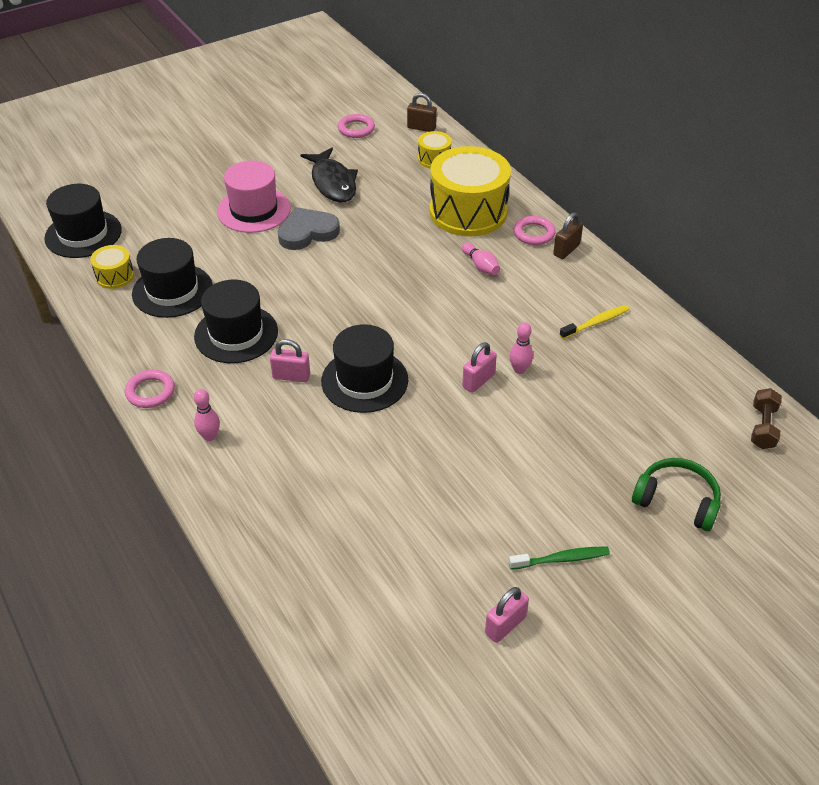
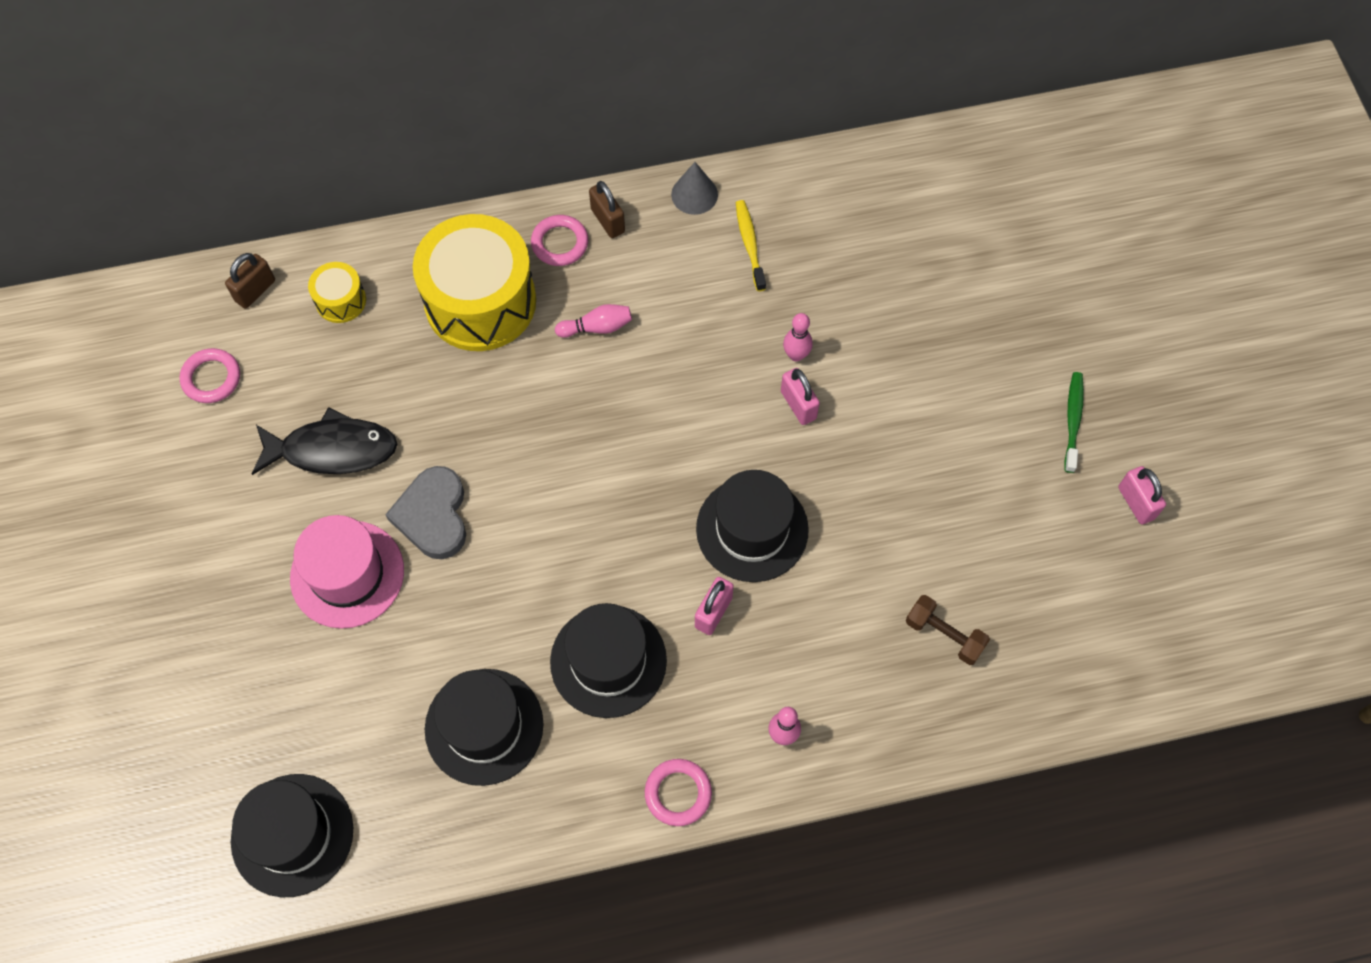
camera: 70 degrees left, 20 degrees up
(115, 276) = (417, 802): yellow drum -> none
(617, 285) = (694, 194): none -> grey cone
(676, 500) = (1032, 284): green headphones -> none
(762, 427) = (962, 161): brown dumbbell -> brown dumbbell (944, 635)

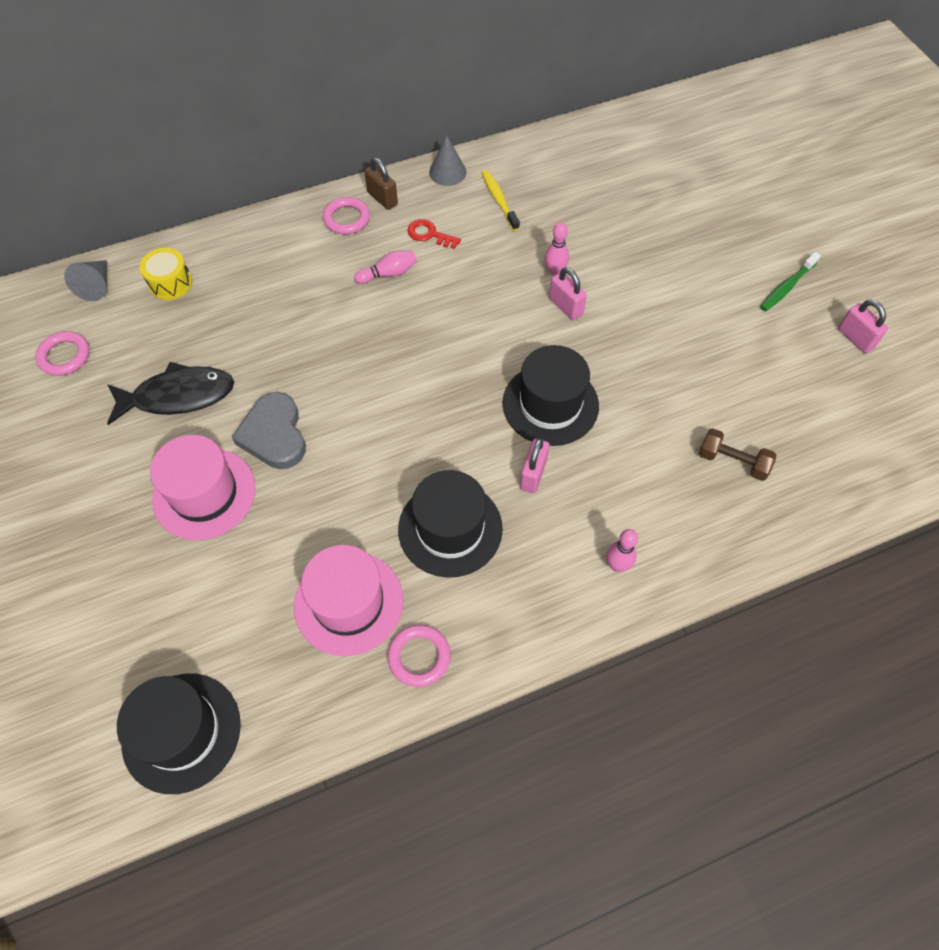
camera: 10 degrees left, 5 degrees down
(255, 291) = (96, 286): brown padlock -> grey cone
(480, 302) = (288, 268): yellow drum -> none
(484, 726) = (348, 602): black hat -> pink hat
(655, 280) = (429, 234): none -> red key
(678, 793) = (536, 631): pink ring -> pink ring (419, 657)
(1073, 420) = (786, 287): green toothbrush -> green toothbrush turned 135 degrees counterclockwise

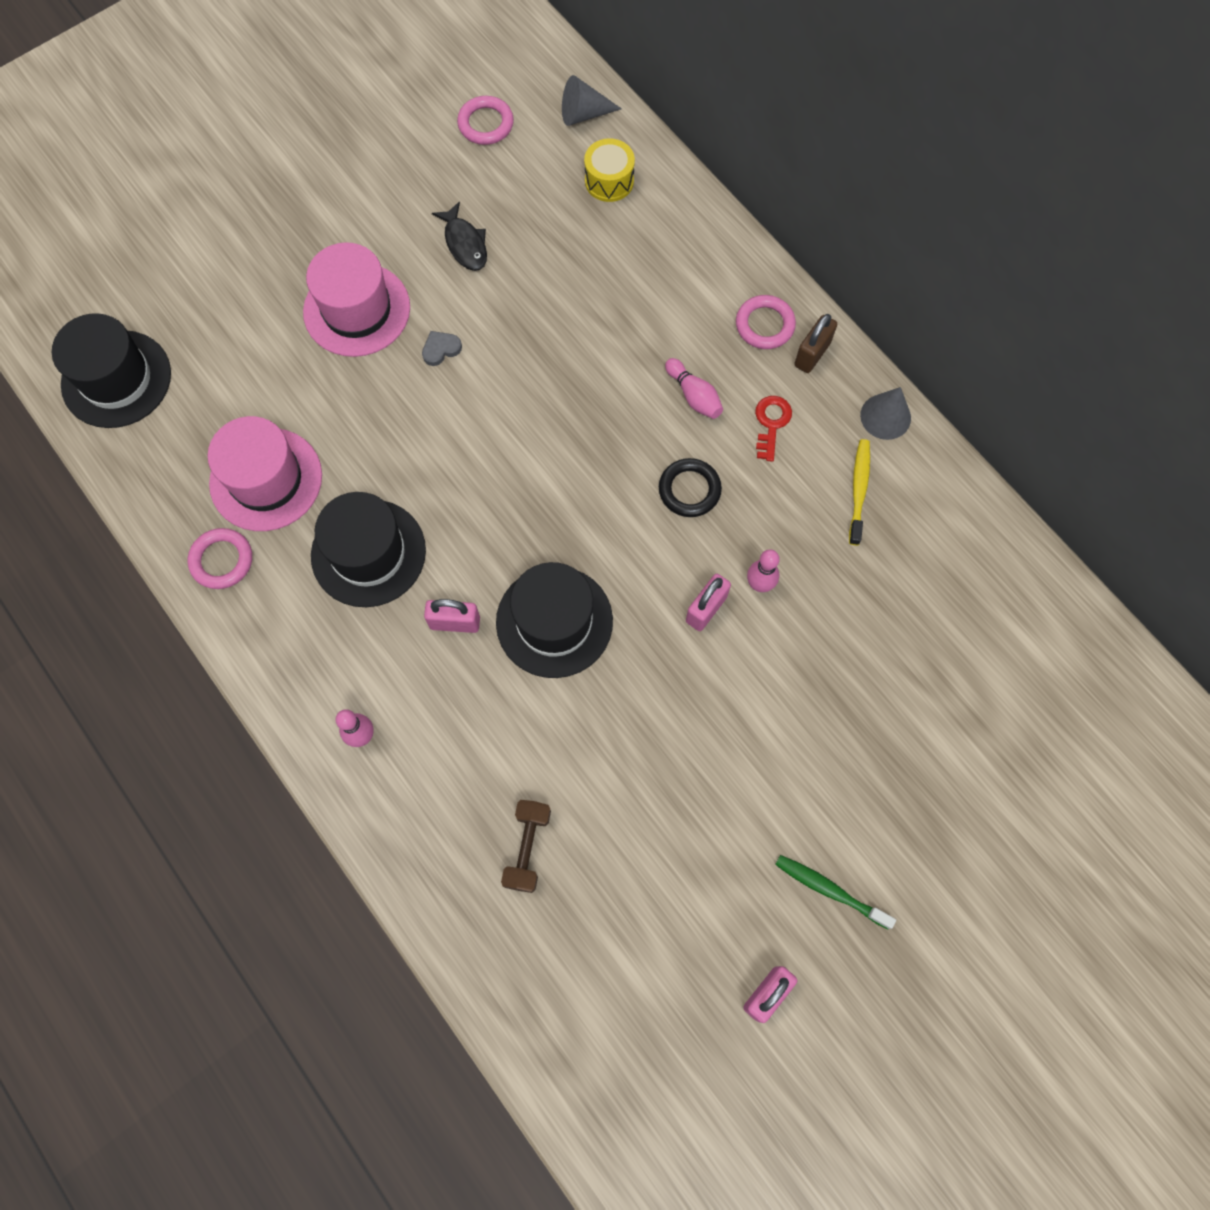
camera: 75 degrees right, 10 degrees up
(178, 396) = (465, 244): black fish -> black fish, size x0.60
(274, 435) = (441, 349): grey heart -> grey heart, size x0.46
(466, 294) = (689, 490): none -> black ring
(499, 200) = (859, 490): yellow toothbrush -> yellow toothbrush turned 45 degrees counterclockwise

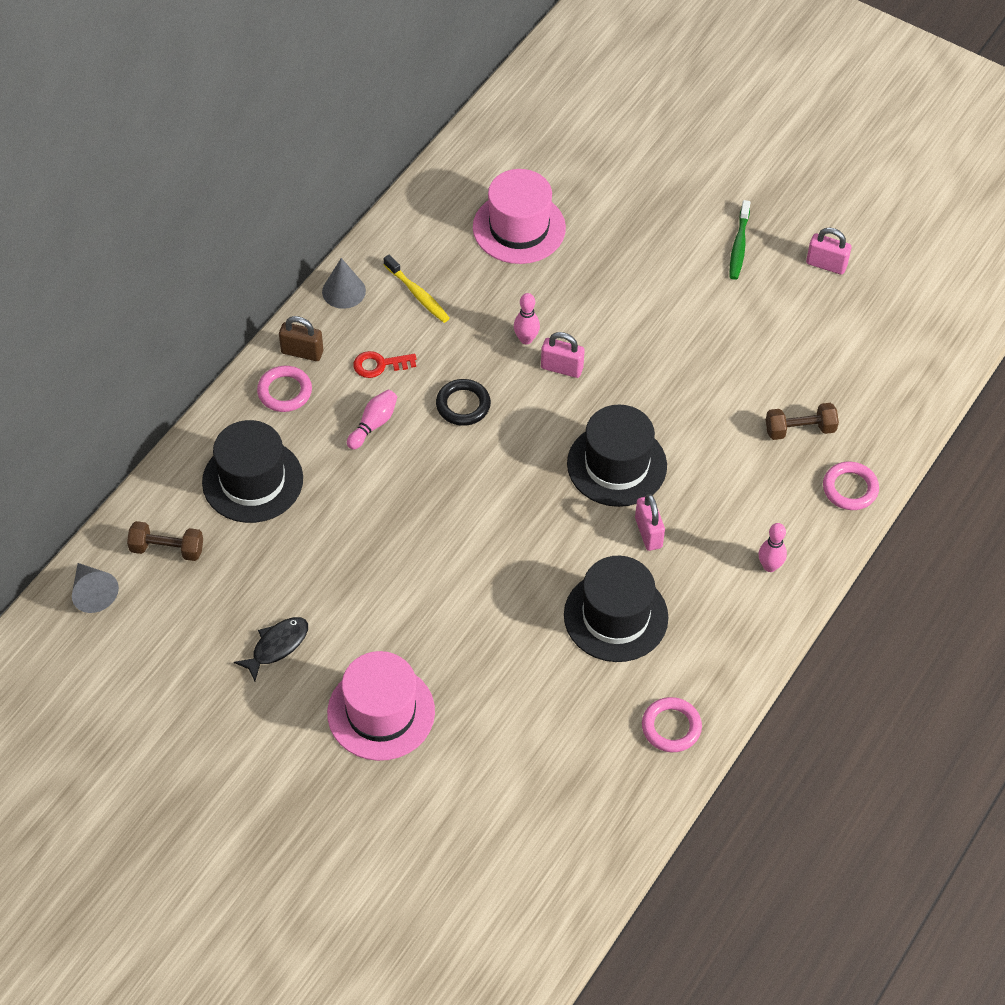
camera: 110 degrees left, 15 degrees down
(116, 379) = (532, 895): black hat -> black hat (252, 480)
(266, 479) = (581, 722): pink hat -> pink hat (519, 228)
(441, 349) = (398, 628): grey heart -> none
(486, 124) = (129, 674): pink ring -> pink ring (850, 488)
(609, 181) = (167, 549): yellow drum -> brown dumbbell
(859, 490) = (418, 294): yellow toothbrush -> yellow toothbrush turned 120 degrees counterclockwise

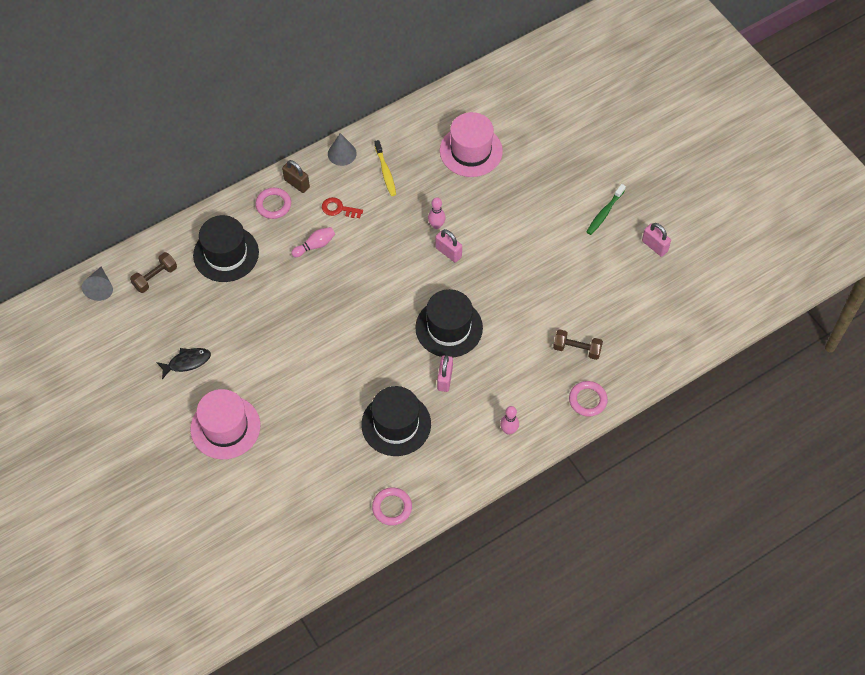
camera: 25 degrees right, 5 degrees up
(167, 549) = (155, 277): brown dumbbell -> brown dumbbell turned 75 degrees counterclockwise
(463, 405) = (375, 253): black ring -> none

